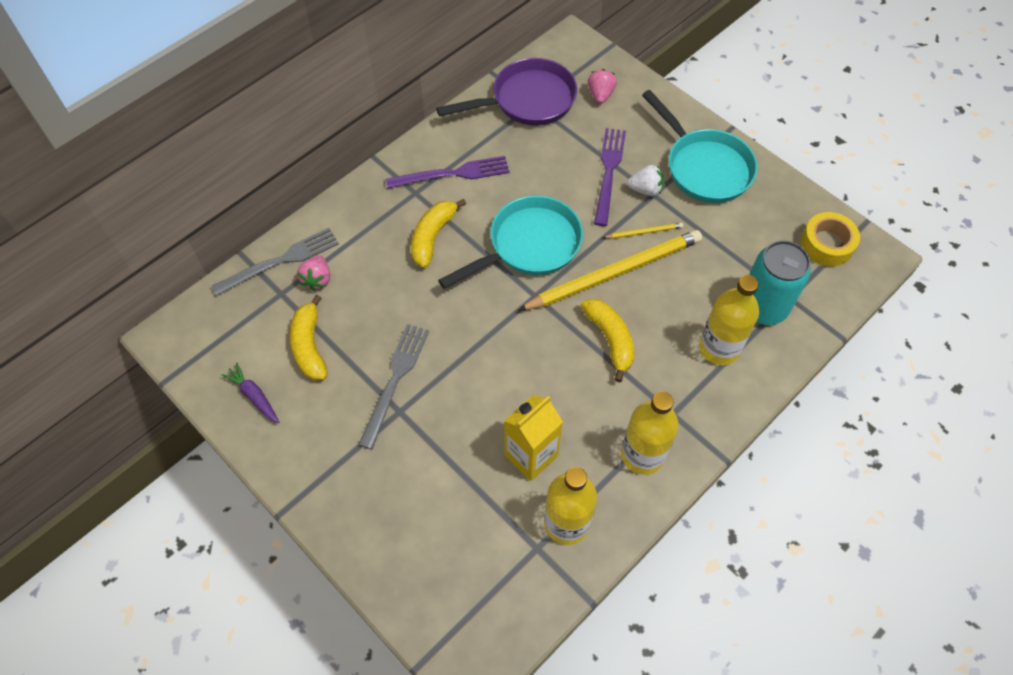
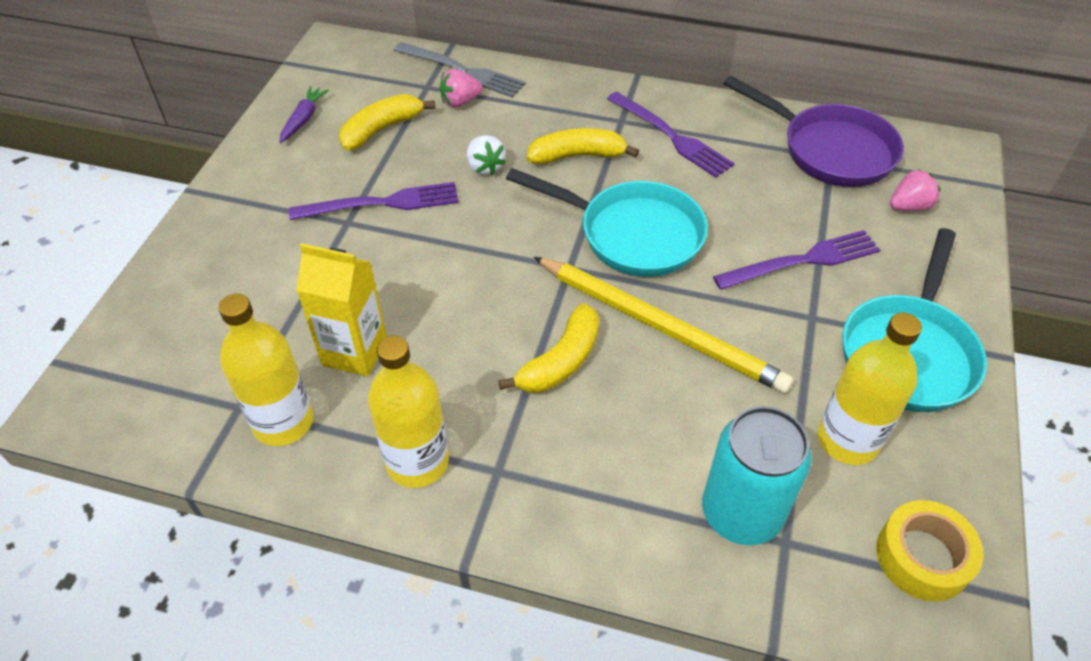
camera: 60 degrees right, 10 degrees down
(395, 380) = (382, 203): grey fork -> purple fork
(644, 232) = (746, 331): yellow pencil -> none
(645, 189) = (811, 306): white strawberry -> white strawberry (485, 167)
(719, 348) = (634, 485): yellow bottle -> yellow bottle (847, 440)

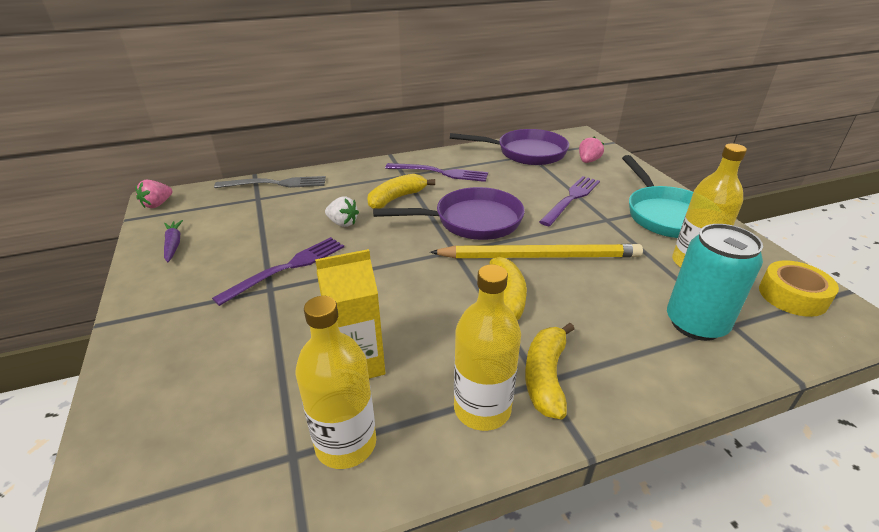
camera: 35 degrees left, 15 degrees down
(381, 129) = (245, 229): yellow banana -> yellow banana (545, 376)
(460, 102) = (290, 198): pink strawberry -> pink strawberry (157, 204)
(632, 234) = (471, 221): turquoise pan -> purple pan

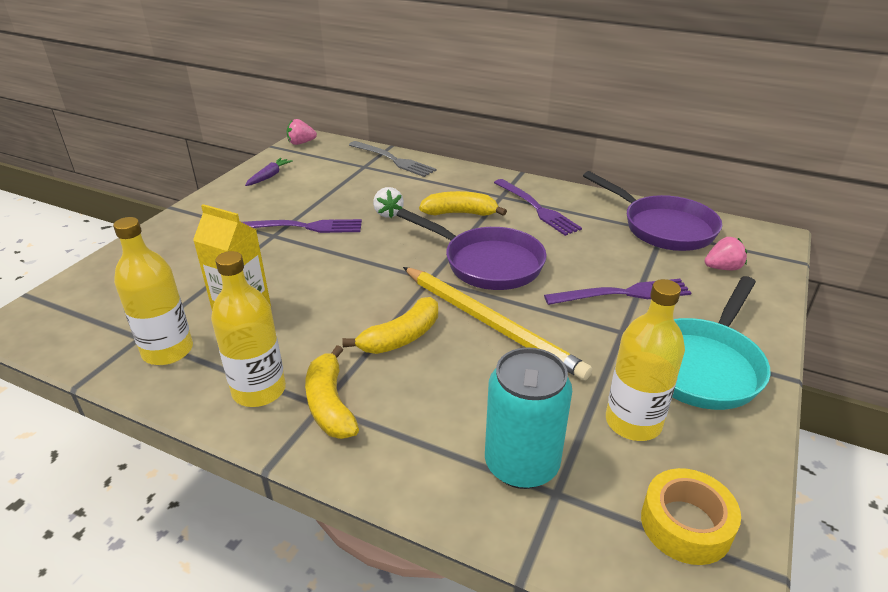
camera: 45 degrees right, 0 degrees up
(545, 376) = (330, 404): yellow banana -> yellow banana turned 75 degrees counterclockwise

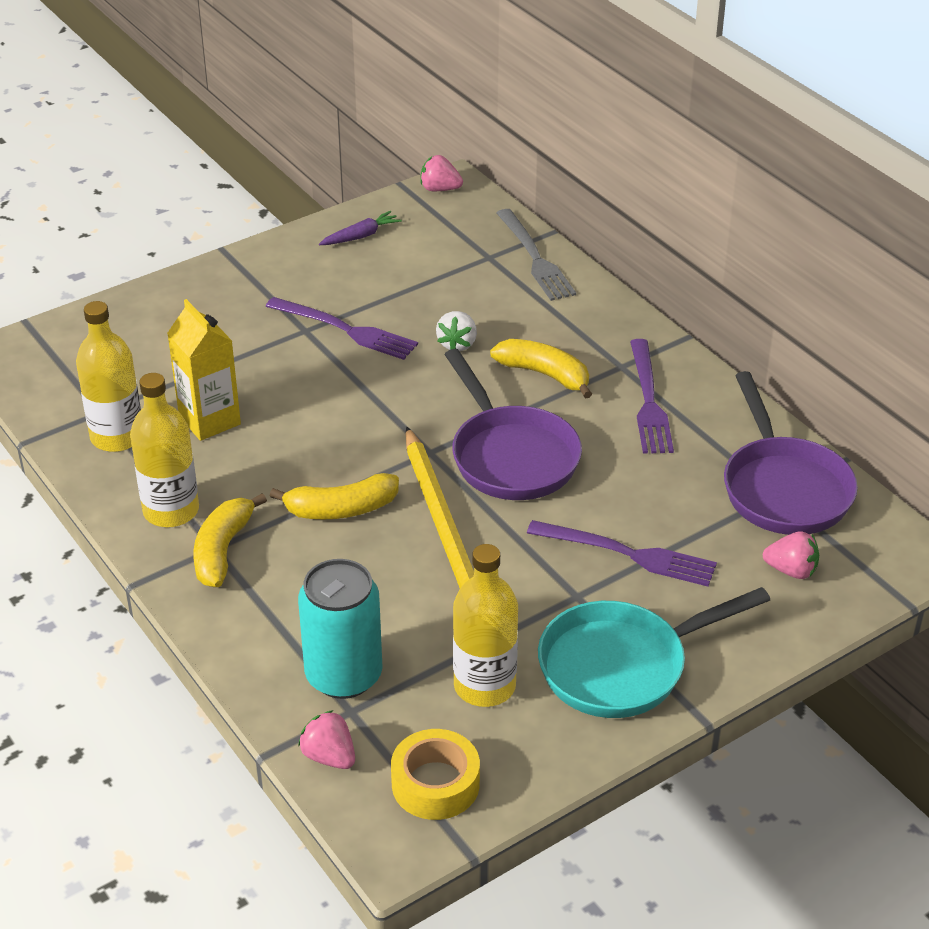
camera: 30 degrees right, 5 degrees up
(579, 546) = (329, 756): none -> pink strawberry

